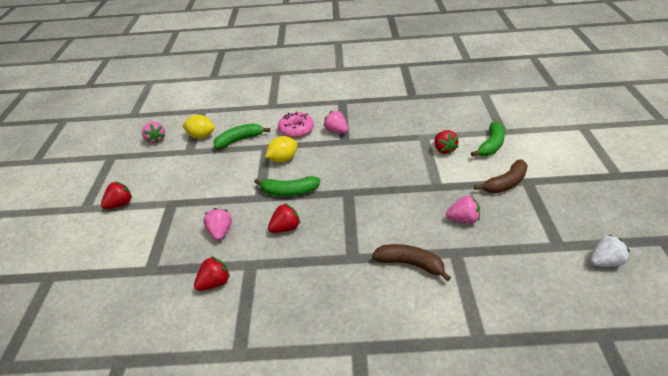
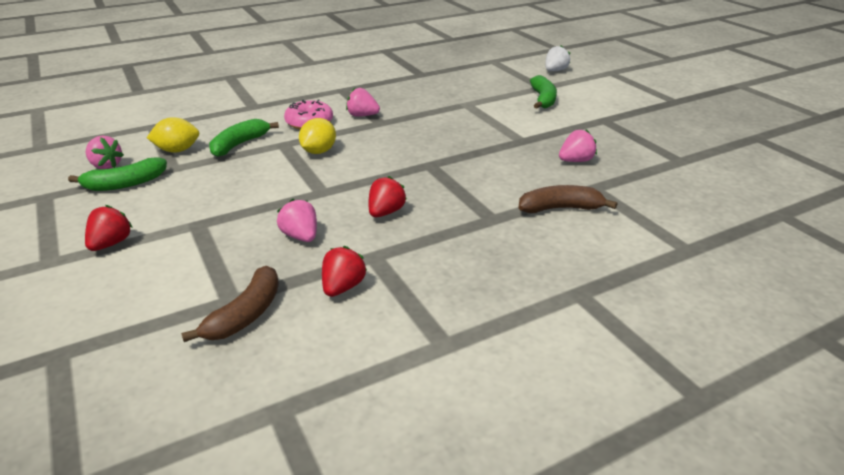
camera: 30 degrees left, 5 degrees down
(289, 192) = (356, 179): green banana -> green banana (125, 184)
(444, 150) = (499, 111): red strawberry -> none
(505, 183) = (586, 125): brown banana -> brown banana (245, 314)
(605, 262) = (730, 163): white strawberry -> white strawberry (555, 71)

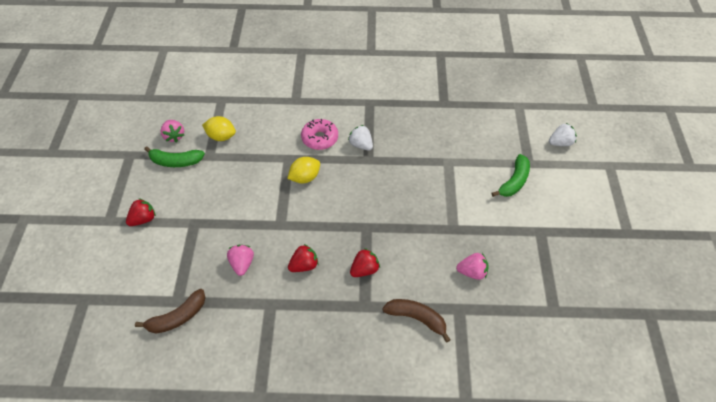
camera: 30 degrees right, 20 degrees up
(239, 144) = (261, 146): green banana -> none
(343, 287) = (237, 322): red strawberry -> red strawberry (364, 269)
(362, 115) = (361, 145): pink strawberry -> white strawberry

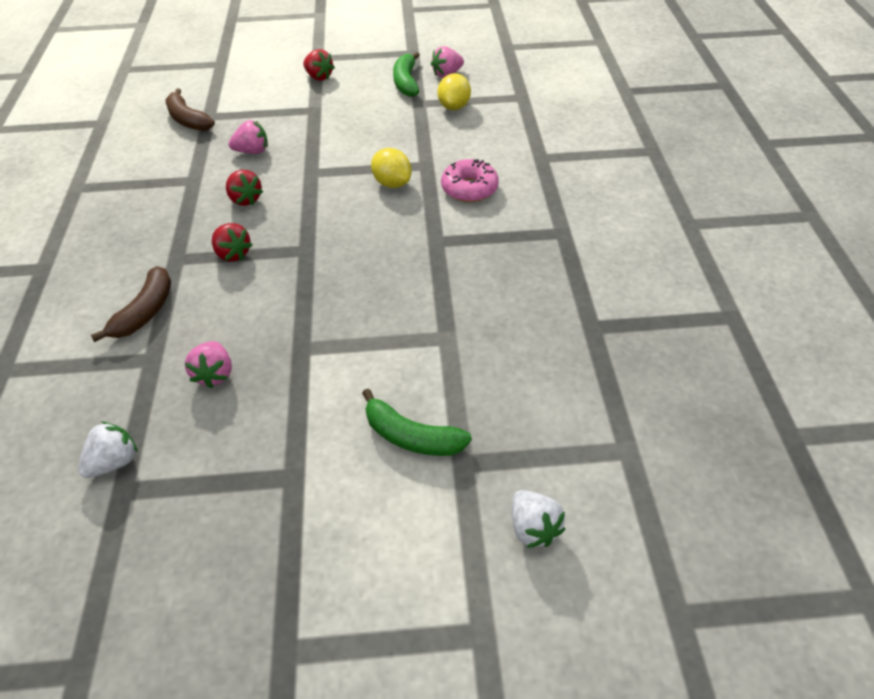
camera: 85 degrees right, 5 degrees down
(361, 145) = (465, 231): white strawberry -> white strawberry (114, 462)

